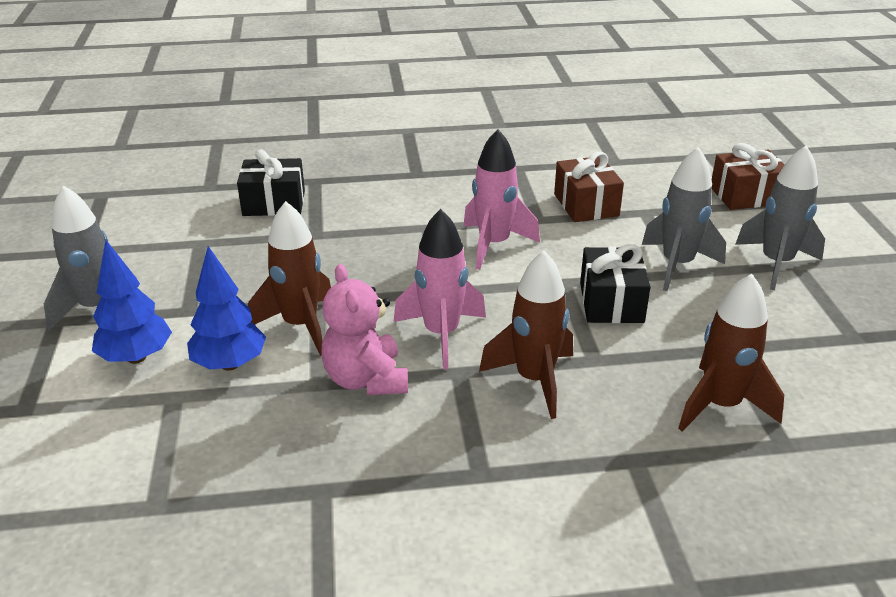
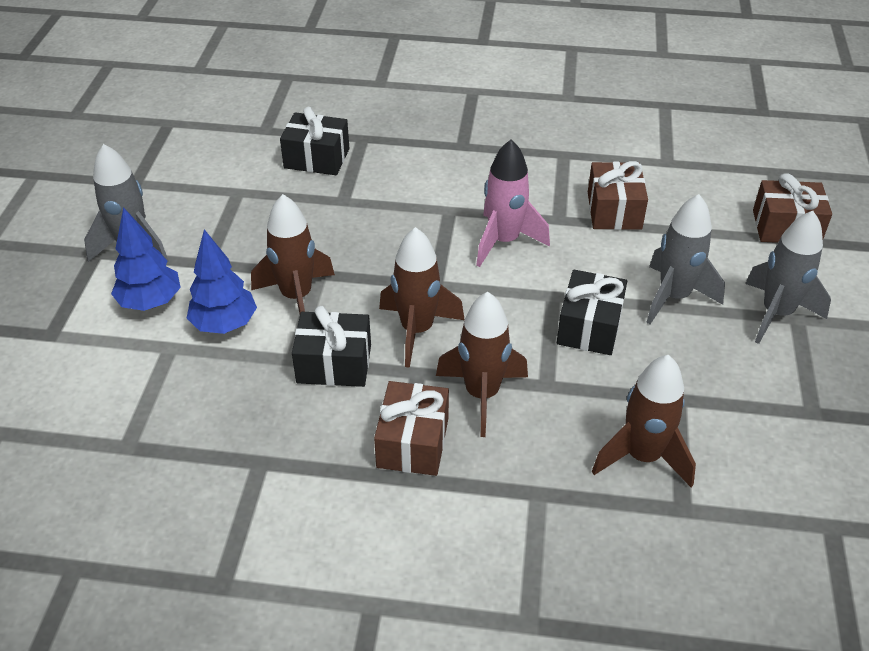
camera: 15 degrees right, 10 degrees up
(366, 379) = (334, 364): pink teddy bear -> black gift
(441, 334) = (417, 330): pink rocket -> brown rocket
(482, 438) = (412, 442): none -> brown gift

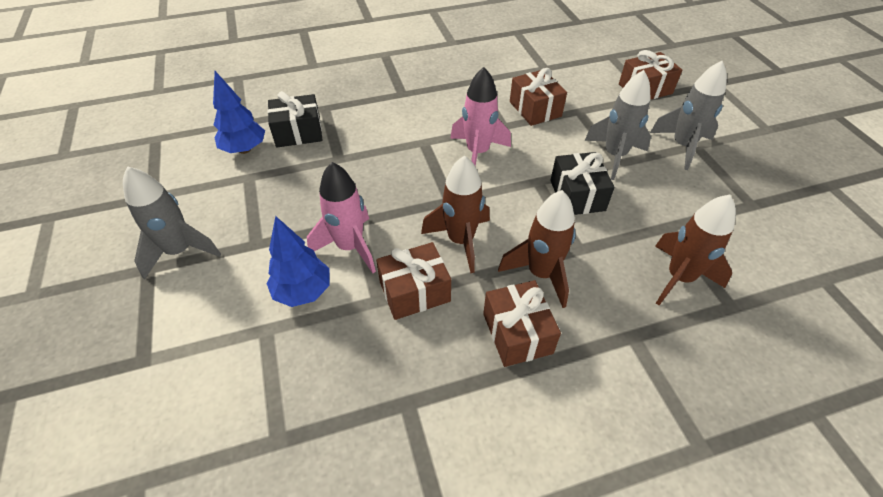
camera: 25 degrees left, 5 degrees up
(151, 302) = (225, 295): blue tree -> blue tree (245, 149)
(296, 297) = (350, 247): brown rocket -> pink rocket
(334, 364) = (414, 291): black gift -> brown gift

